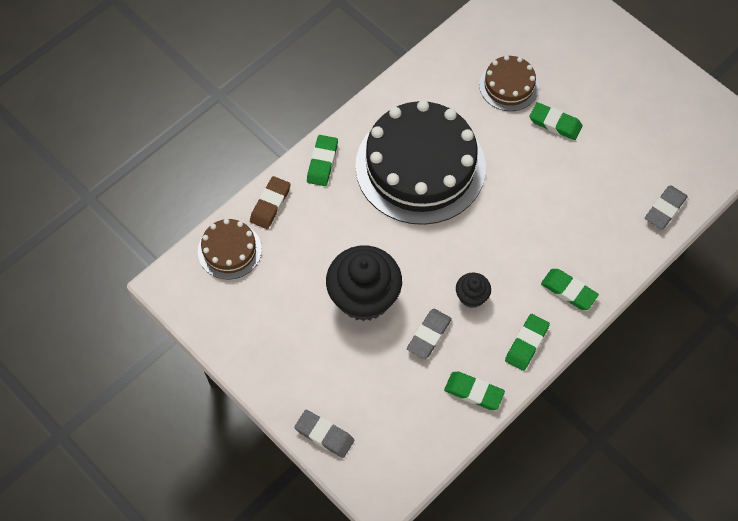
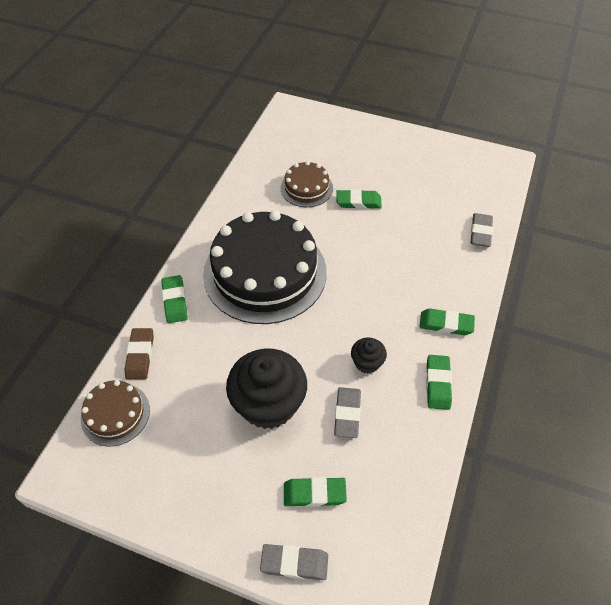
camera: 25 degrees left, 10 degrees down
(474, 392) = (417, 449): green eraser -> green eraser (314, 493)

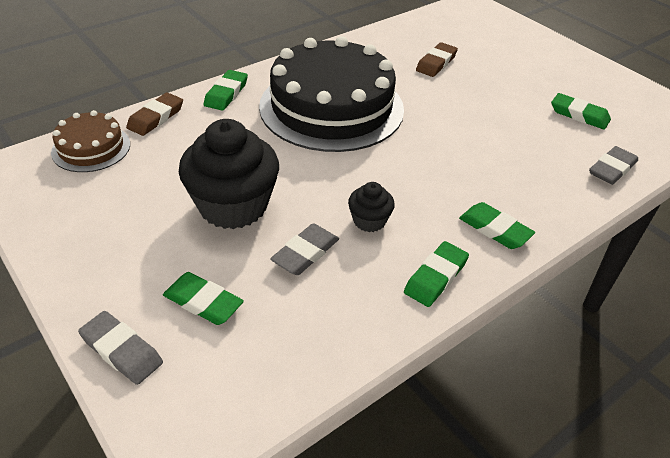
camera: 30 degrees right, 10 degrees down
(306, 188) = (436, 63): brown cake -> brown eraser
(358, 202) = (483, 92): green eraser -> green eraser (579, 115)

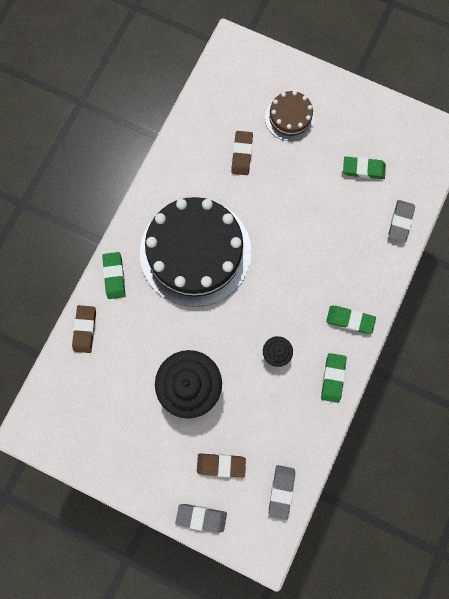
camera: 25 degrees left, 35 degrees up
(91, 148) = (66, 382): brown cake -> brown cake (290, 118)
(203, 302) = (221, 464): green eraser -> brown eraser
(305, 253) = (254, 399): grey eraser -> grey eraser (281, 491)

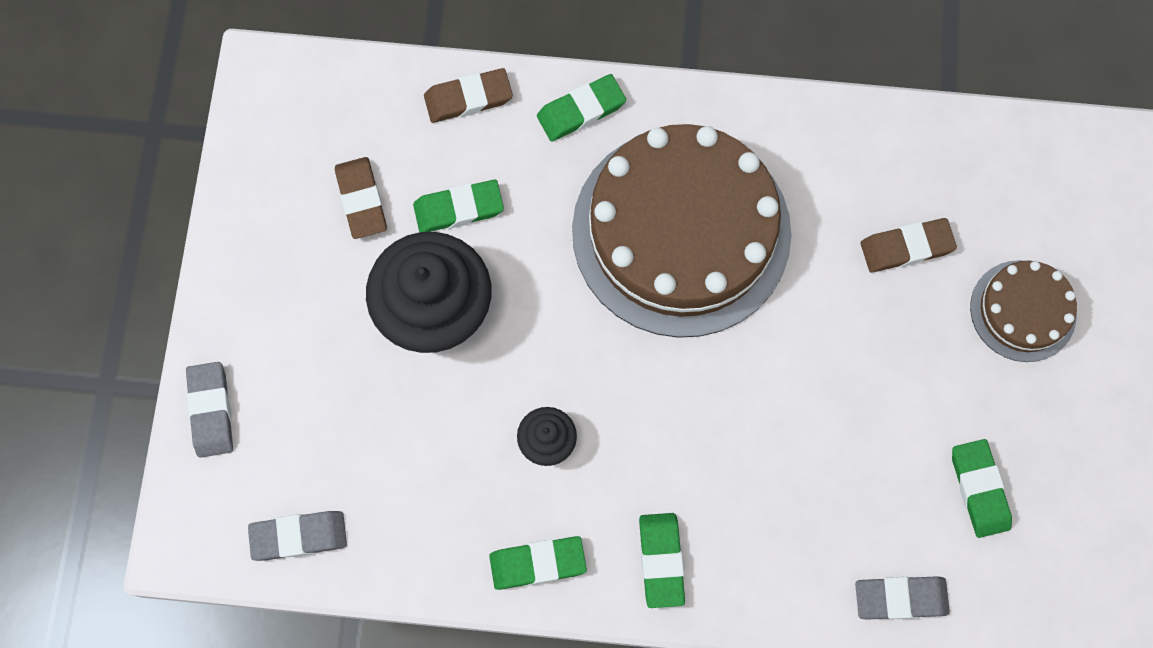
camera: 70 degrees right, 5 degrees down
(142, 354) = (458, 209): none -> green eraser
(195, 252) = (681, 232): black cake -> brown cake
(221, 464) = (312, 413): brown eraser -> brown eraser (361, 200)

